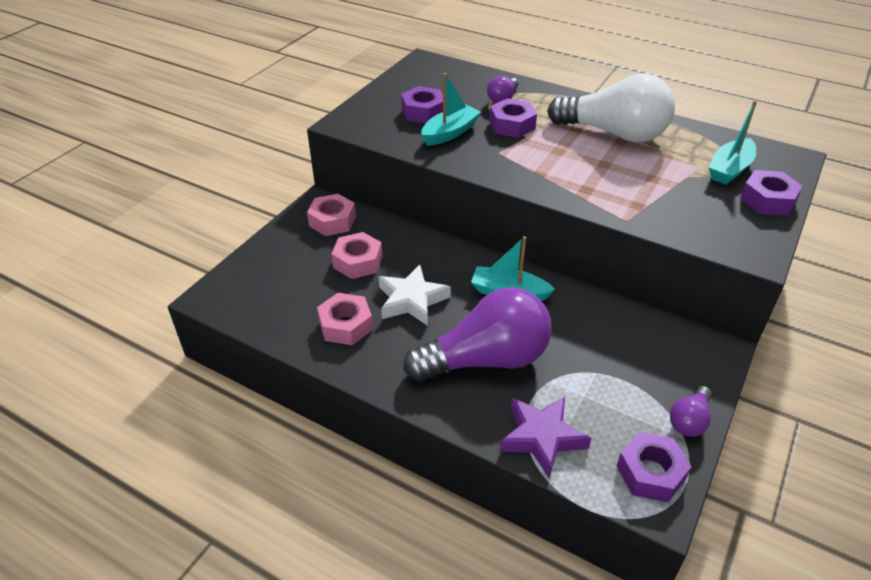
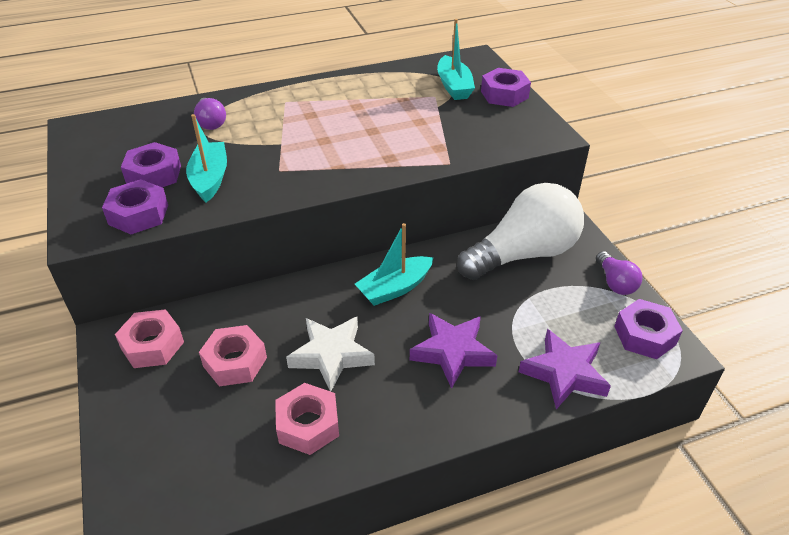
camera: 50 degrees left, 0 degrees up
(486, 359) = (453, 352): purple light bulb -> purple star
(512, 125) = (254, 141): purple nut -> purple nut (138, 214)
(614, 133) = (343, 103): white light bulb -> white light bulb (523, 254)

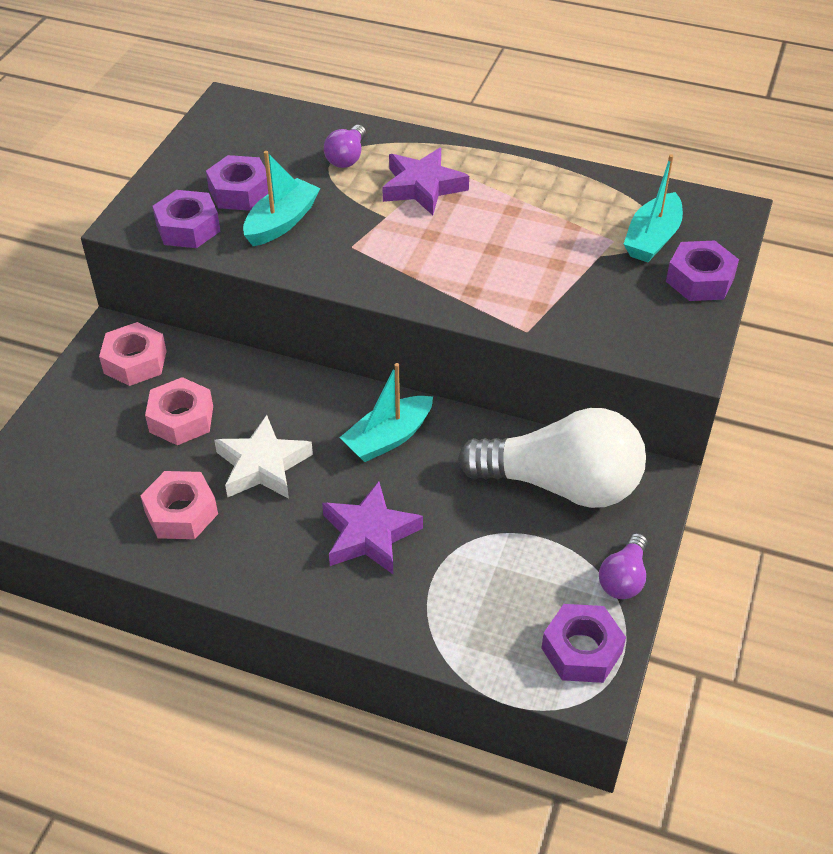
camera: 40 degrees right, 5 degrees up
(394, 288) = (388, 438): turquoise boat -> turquoise boat turned 45 degrees counterclockwise
(564, 373) = (450, 626): purple star -> purple star (423, 187)

